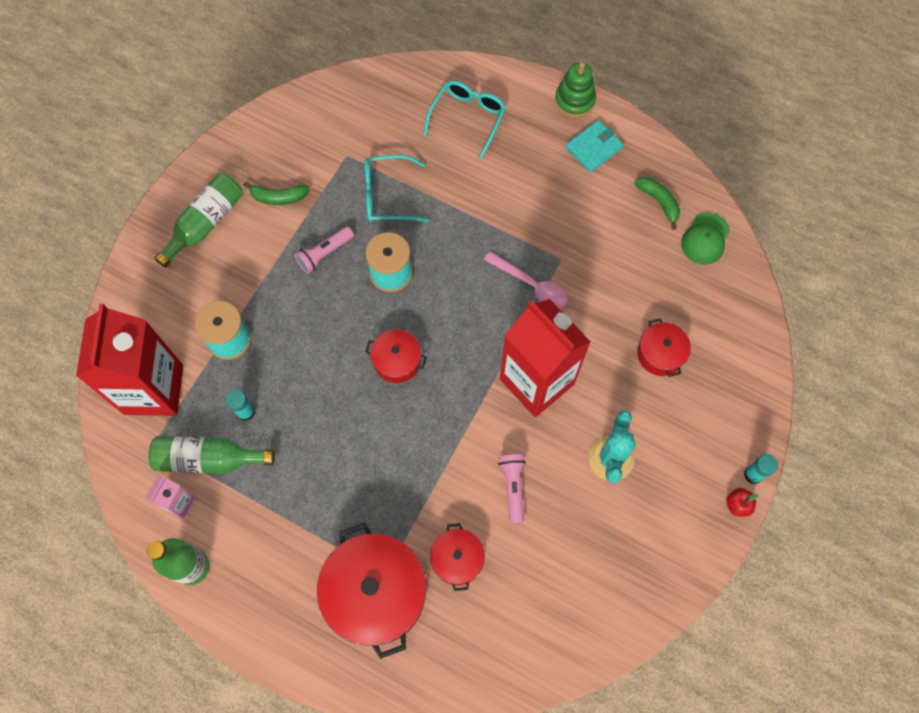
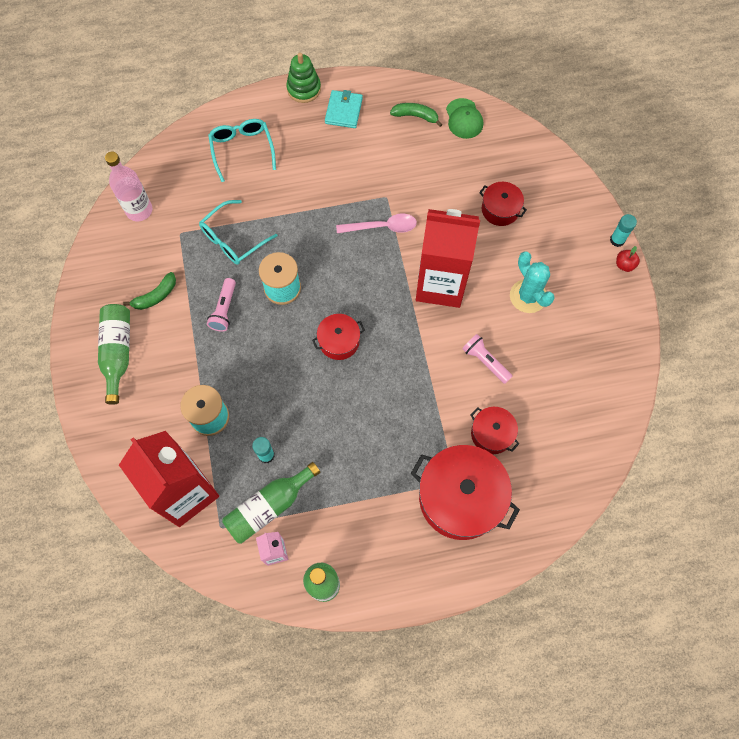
camera: 40 degrees left, 0 degrees up
(331, 110) = (139, 210): none -> pink bottle

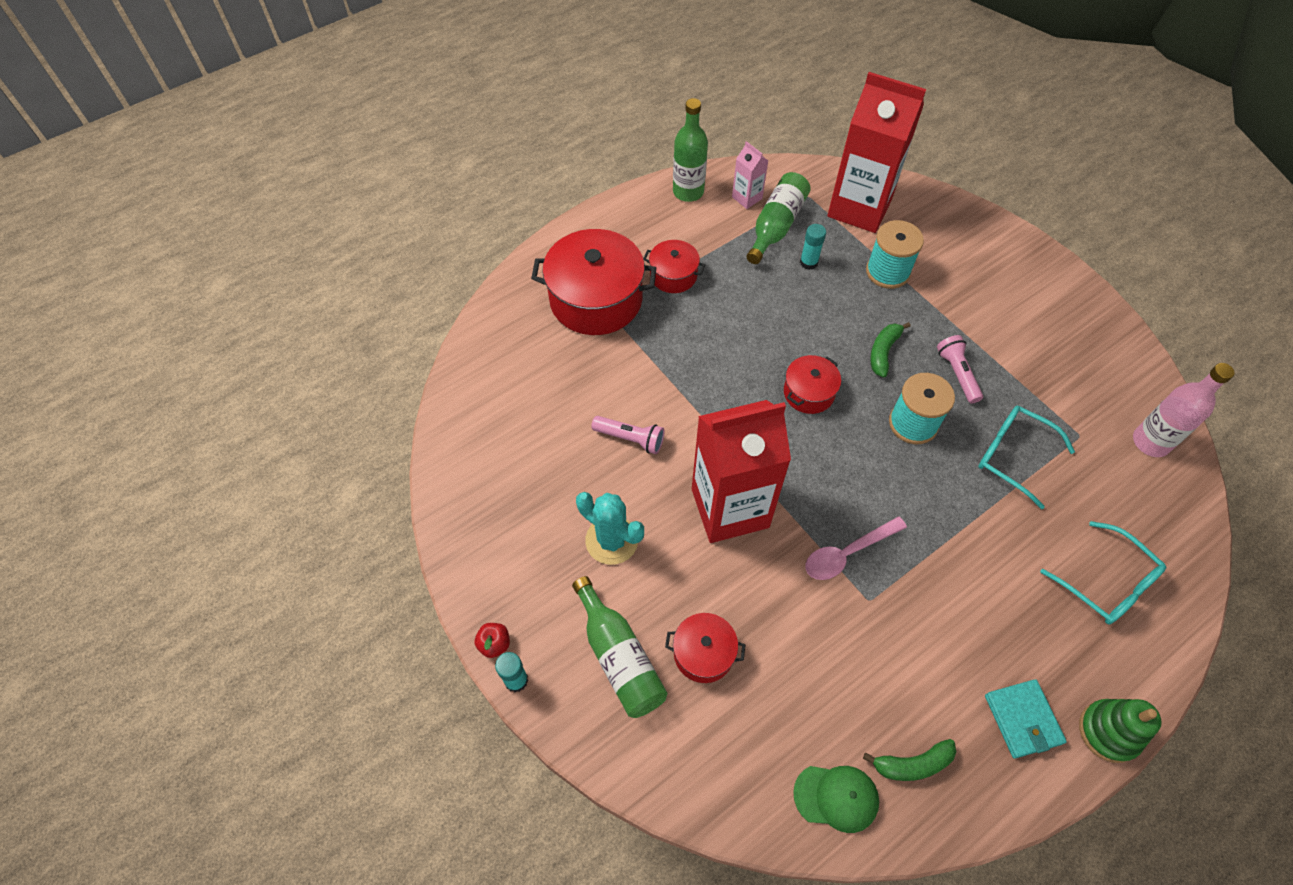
camera: 155 degrees right, 10 degrees down
(118, 353) = (1025, 289): green bottle -> green bottle (619, 657)
(156, 296) = (1040, 357): green banana -> green banana (883, 352)
(234, 239) = (1014, 456): turquoise glasses -> turquoise glasses turned 75 degrees counterclockwise
(464, 119) = (836, 797): green cap -> green cap turned 135 degrees clockwise
(491, 434) = (589, 367): red pot -> red pot (673, 275)

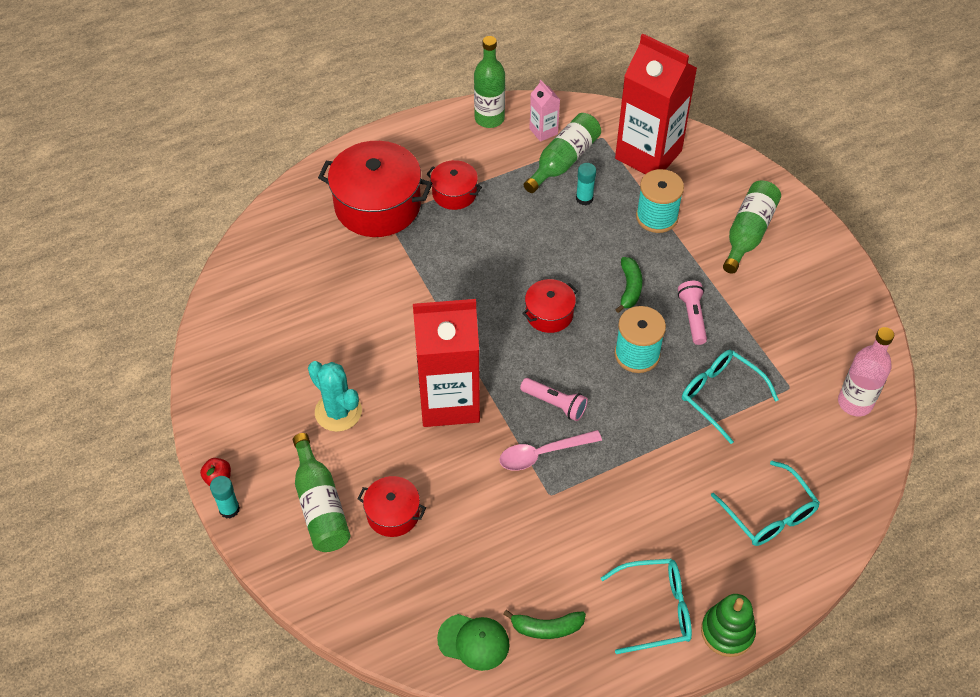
camera: 10 degrees right, 5 degrees down
(630, 439) = (377, 330): pink flashlight -> pink flashlight (555, 404)
(883, 352) = (629, 288): green banana -> green banana turned 150 degrees clockwise
(984, 276) = (748, 233): none -> green bottle
(1022, 719) = (654, 610): turquoise wallet -> turquoise glasses

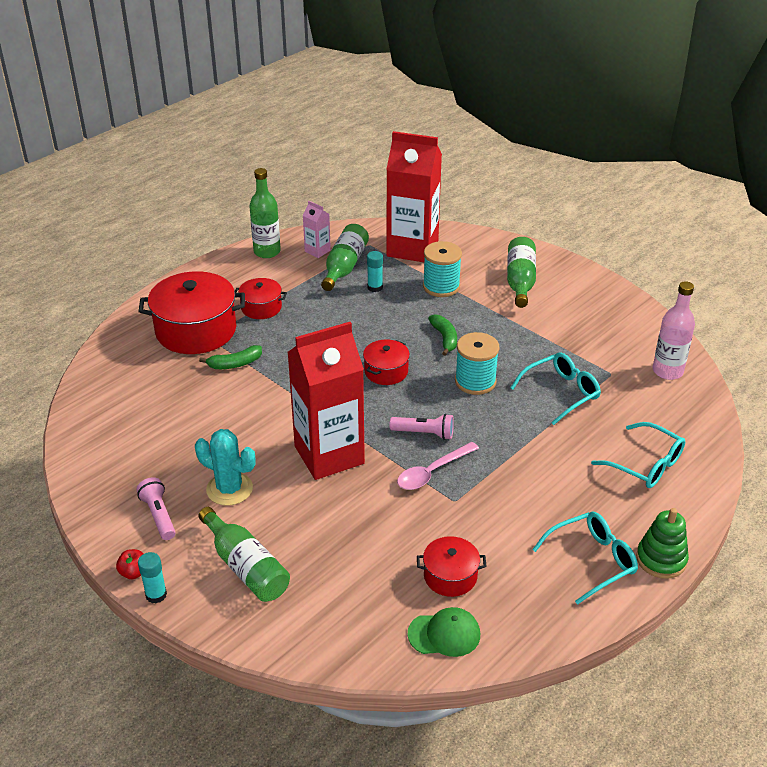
camera: 20 degrees left, 15 degrees down
(393, 513) = (319, 554): red pot -> red pot (450, 576)
(546, 628) = (505, 603): green banana -> green banana (235, 364)
(692, 317) = (507, 345): pink flashlight -> pink flashlight (159, 515)
(721, 396) = (560, 393): turquoise glasses -> turquoise glasses turned 120 degrees clockwise

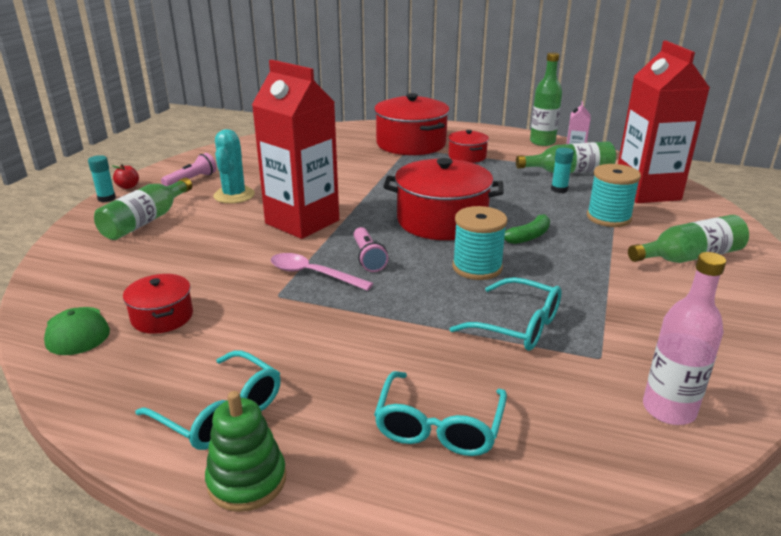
camera: 65 degrees right, 10 degrees down
(235, 364) = (385, 164): green banana -> none
(386, 371) = (441, 221): red pot -> red pot, size x1.93

